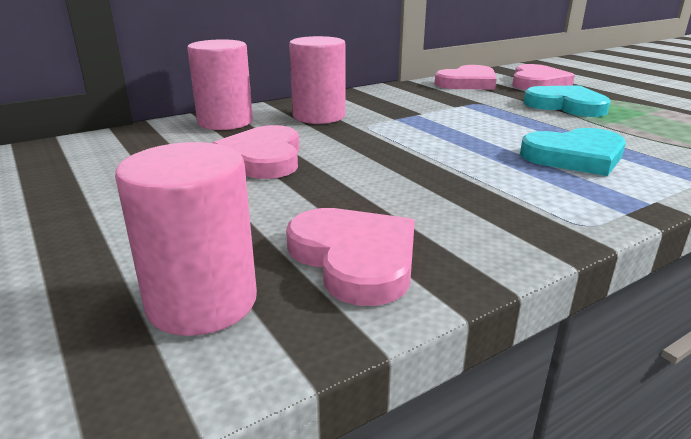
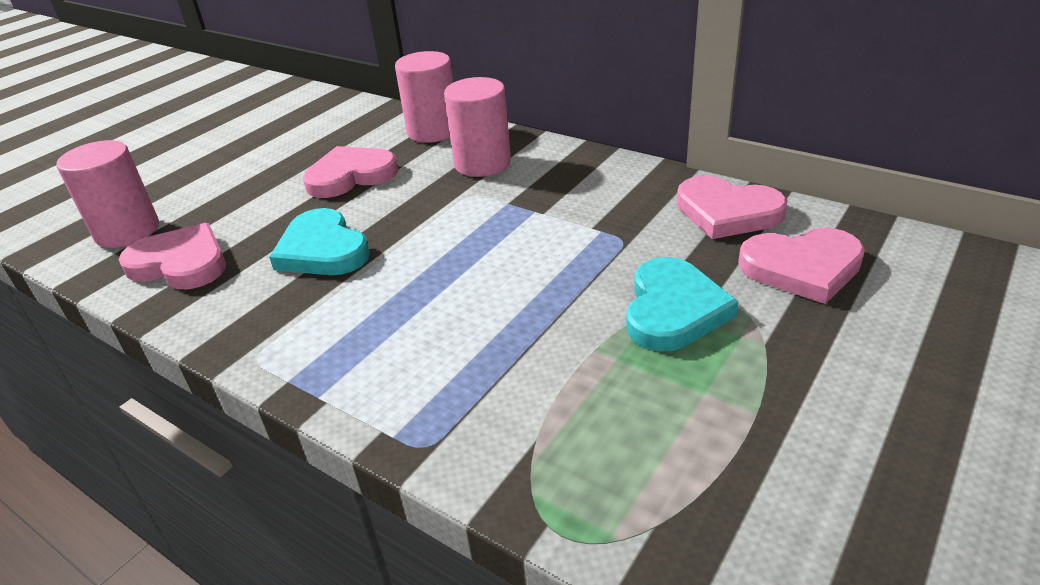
camera: 70 degrees right, 10 degrees up
(355, 258) = (180, 263): pink heart -> pink heart turned 105 degrees counterclockwise
(575, 156) = (439, 336): turquoise heart -> turquoise heart (322, 250)

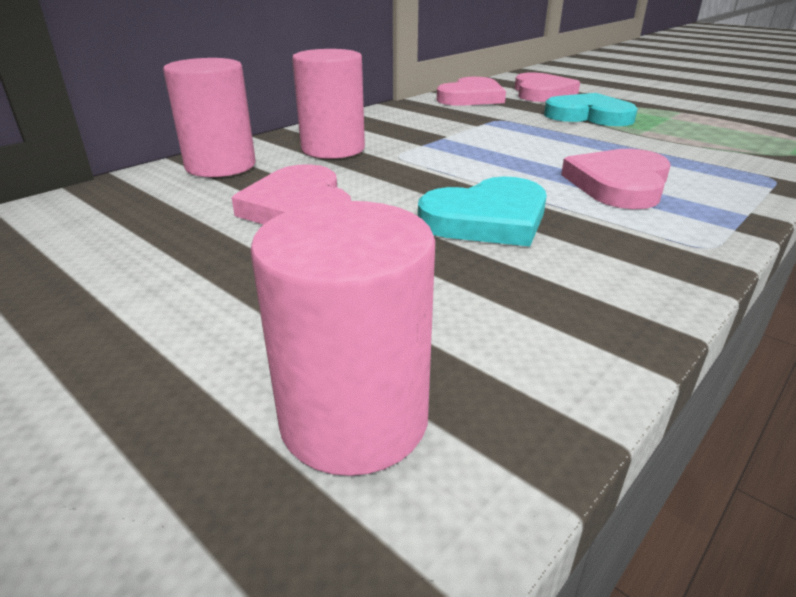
camera: 85 degrees left, 5 degrees down
(180, 263) = (502, 325): pink heart -> pink heart (619, 184)

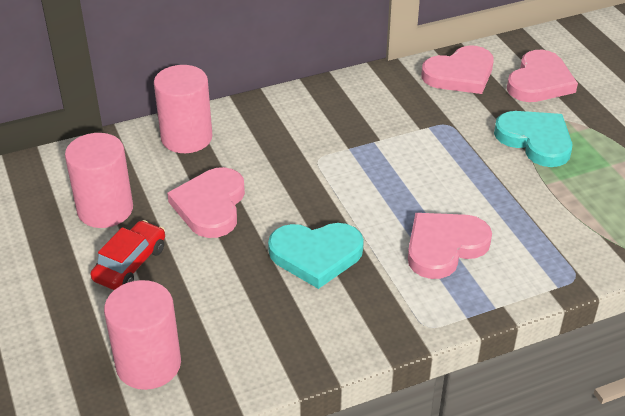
camera: 25 degrees right, 10 degrees up
(215, 287) = (130, 264): none -> red car
(333, 149) = (276, 136): pink cylinder -> pink cylinder (105, 209)

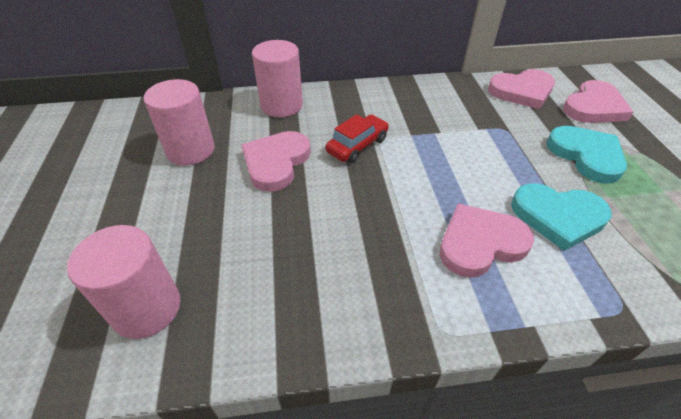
camera: 15 degrees right, 5 degrees up
(130, 264) = (185, 201): red car -> red car (357, 145)
(316, 255) = (351, 226): turquoise heart -> turquoise heart (558, 217)

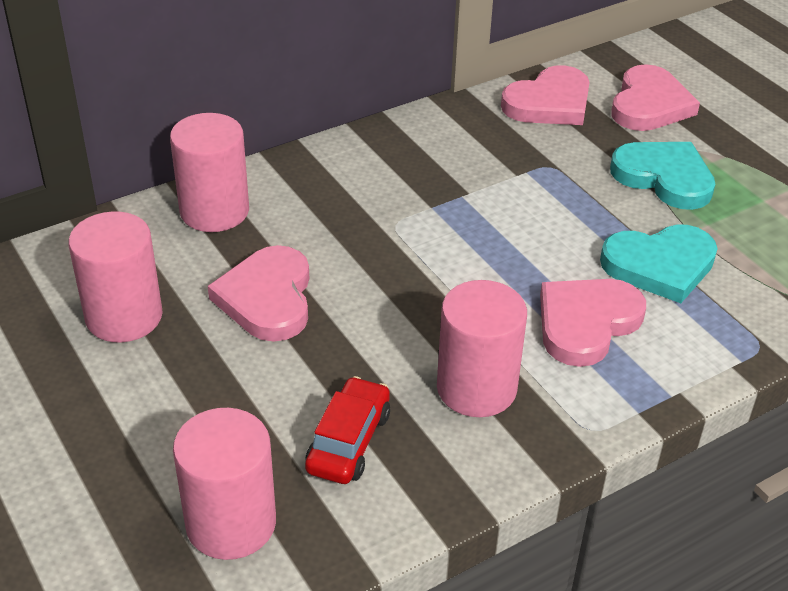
camera: 25 degrees left, 5 degrees down
(357, 145) = (367, 243): red car -> red car (348, 441)
(372, 266) = (476, 388): none -> pink cylinder

